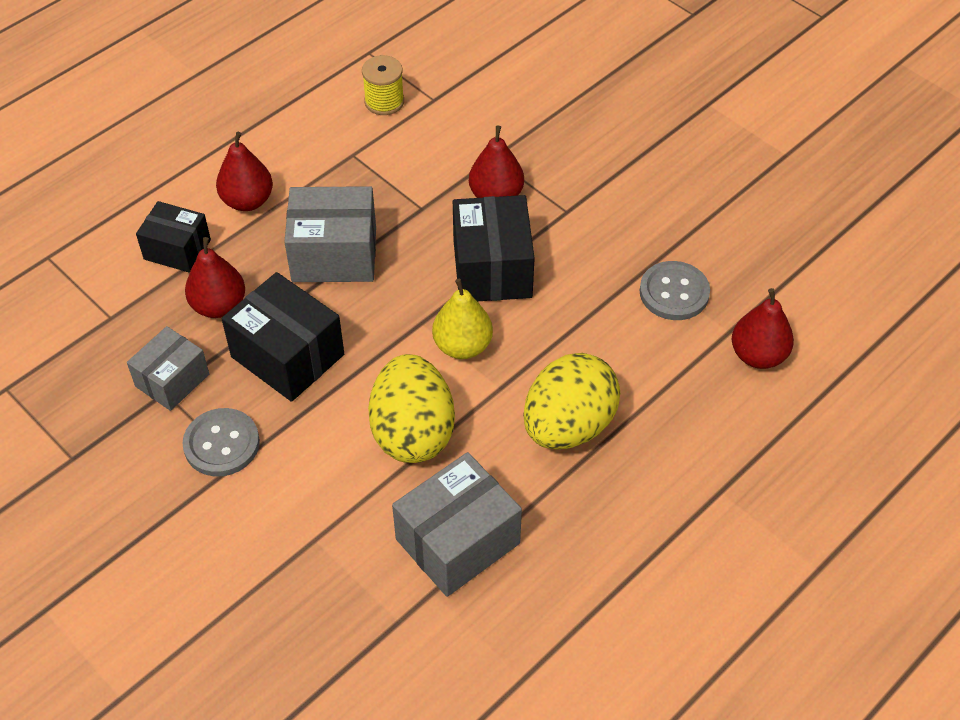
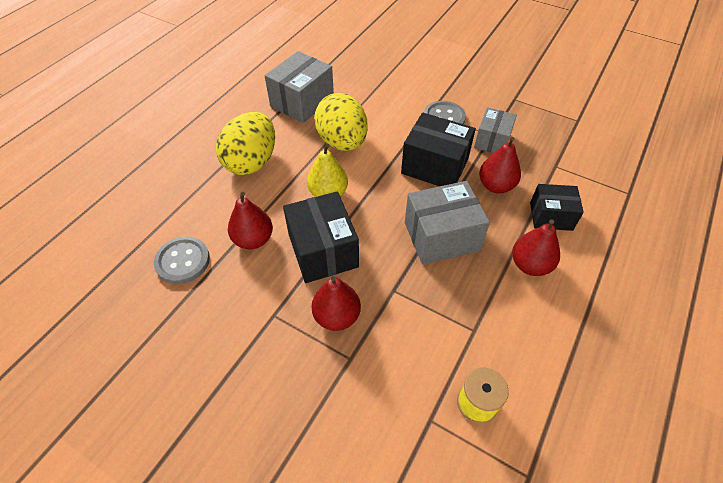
camera: 165 degrees right, 0 degrees up
(758, 355) = (124, 228): red pear -> red pear (253, 239)

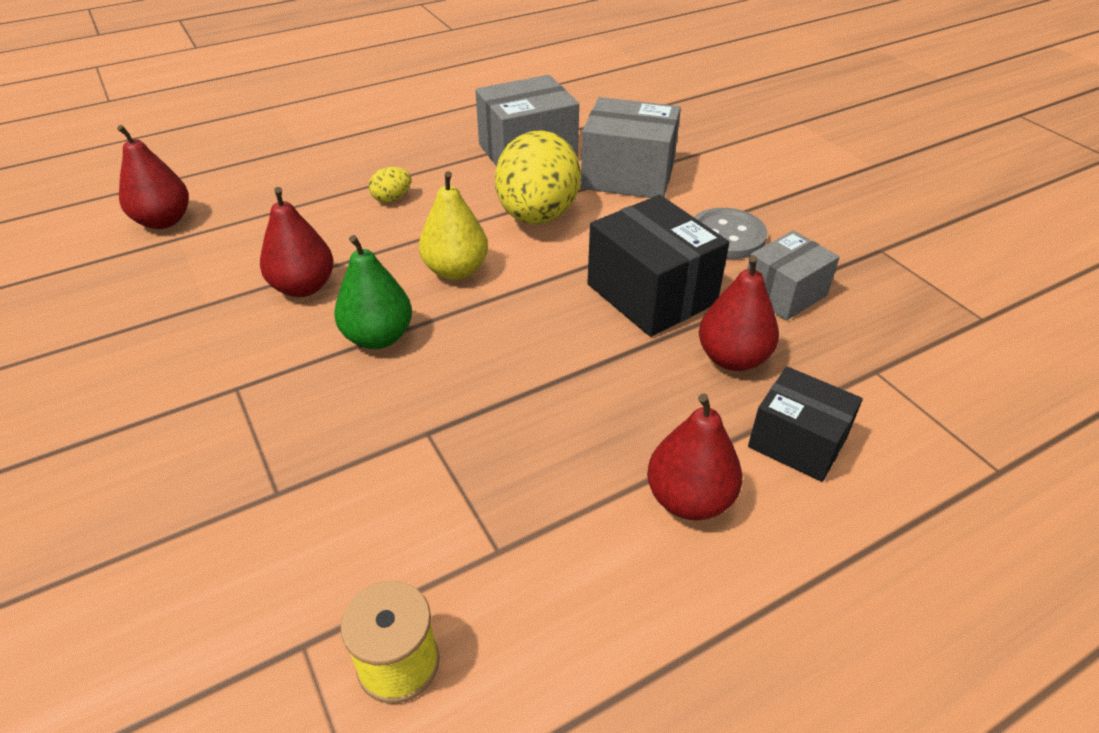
camera: 30 degrees right, 10 degrees down
(183, 261) = (197, 277): grey button -> none
(252, 162) = (392, 198): yellow egg -> yellow egg, size x0.41
(323, 250) = (378, 337): black box -> green pear
(337, 316) = (313, 428): red pear -> red pear (164, 221)
(441, 236) = (571, 392): grey box -> grey box (628, 176)

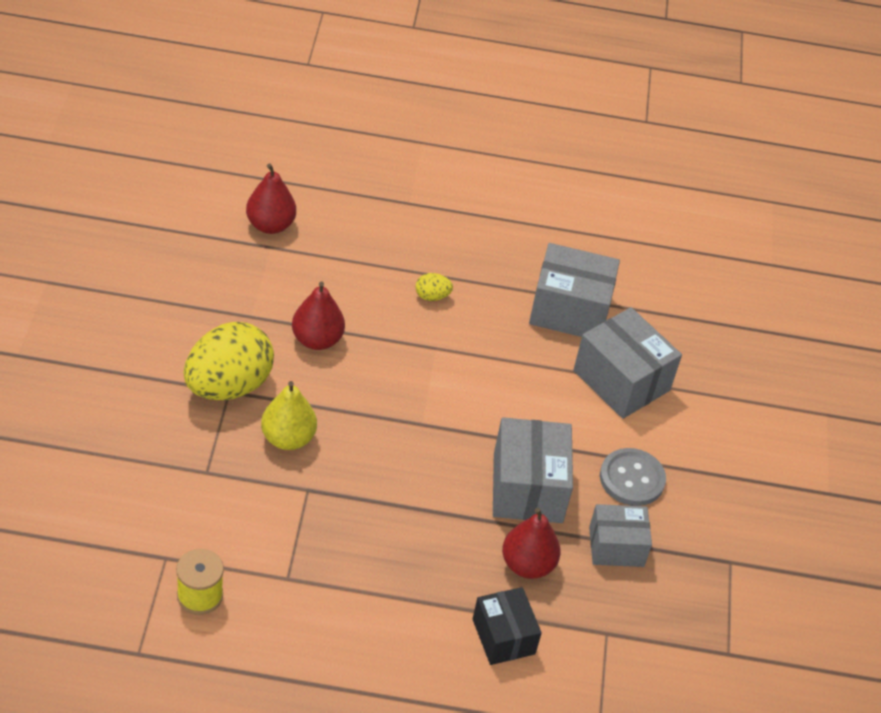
camera: 30 degrees right, 5 degrees up
(378, 337) = (332, 408): green pear -> none
(456, 270) = (420, 387): yellow pear -> yellow pear (288, 438)
(537, 216) = (517, 376): yellow egg -> yellow egg (228, 386)
(651, 294) = (527, 488): black box -> grey box
(689, 499) = (408, 622): red pear -> none

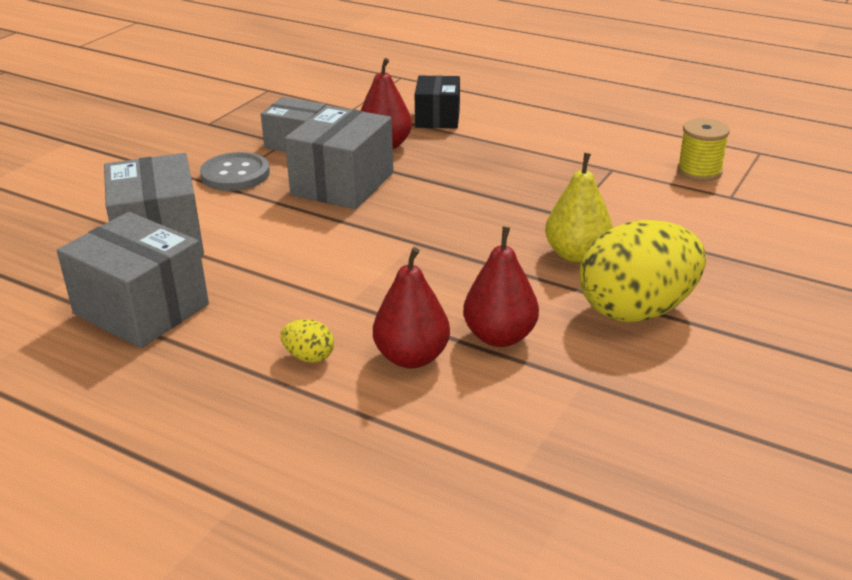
camera: 150 degrees left, 15 degrees down
(270, 225) = (505, 511): red pear -> red pear (412, 357)

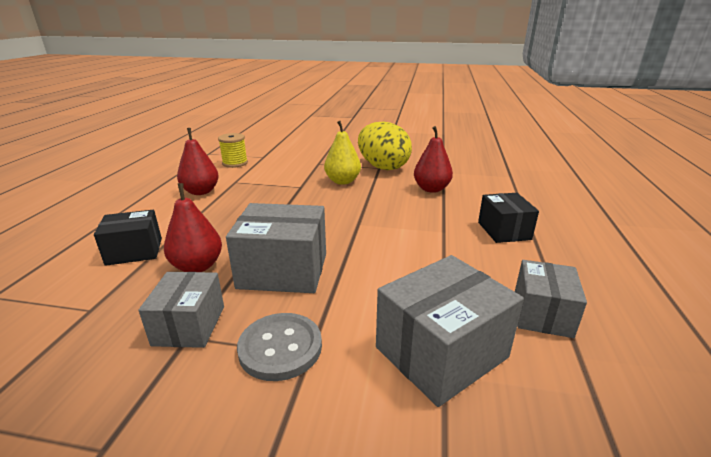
camera: 110 degrees left, 5 degrees down
(141, 309) = (542, 314): grey box -> grey box, size x0.64
(309, 357) = (504, 231): yellow egg -> black box
(412, 357) = (470, 205): red pear -> red pear (201, 191)

